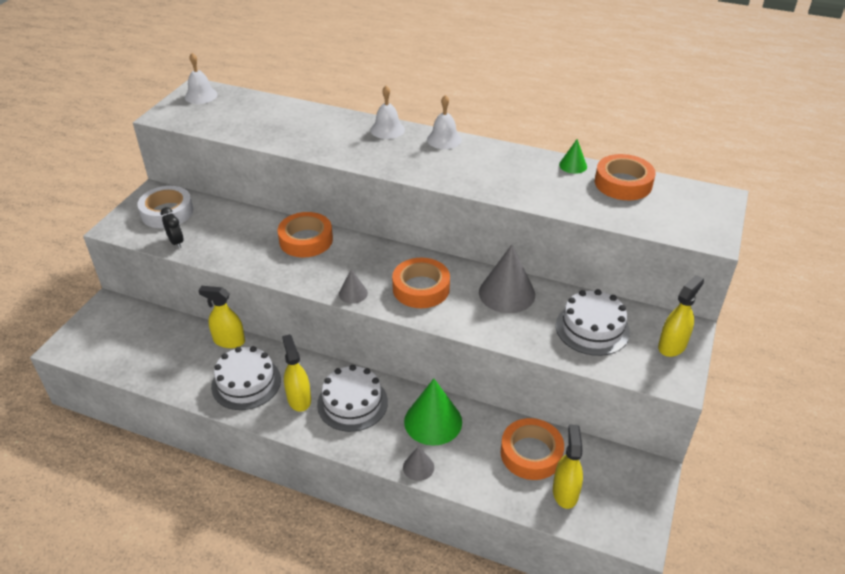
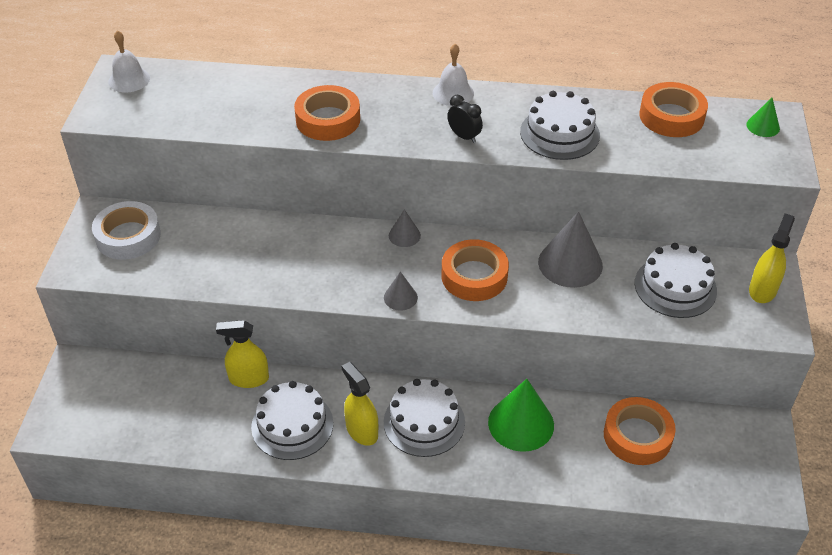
camera: 15 degrees left, 5 degrees up
(176, 242) = (159, 273): black clock -> black clock (464, 136)
(306, 240) = (316, 241): orange tape -> orange tape (328, 120)
(387, 129) = (381, 90): white bell -> none
(418, 467) = (525, 478): grey cone -> grey cone (404, 235)
(519, 181) = (559, 133): none -> white cake
(565, 492) = (687, 470): yellow spray bottle -> none
(573, 165) = (609, 103): green cone -> green cone (763, 126)

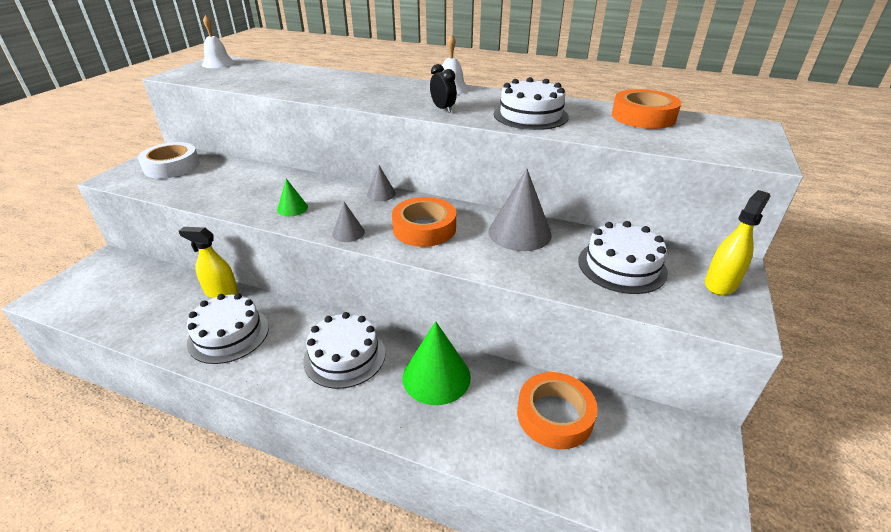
camera: 15 degrees right, 10 degrees down
(328, 120) = (338, 91): orange tape -> none
(362, 431) = (284, 351): yellow spray bottle -> none
(763, 126) = (737, 130): green cone -> green cone (292, 208)

